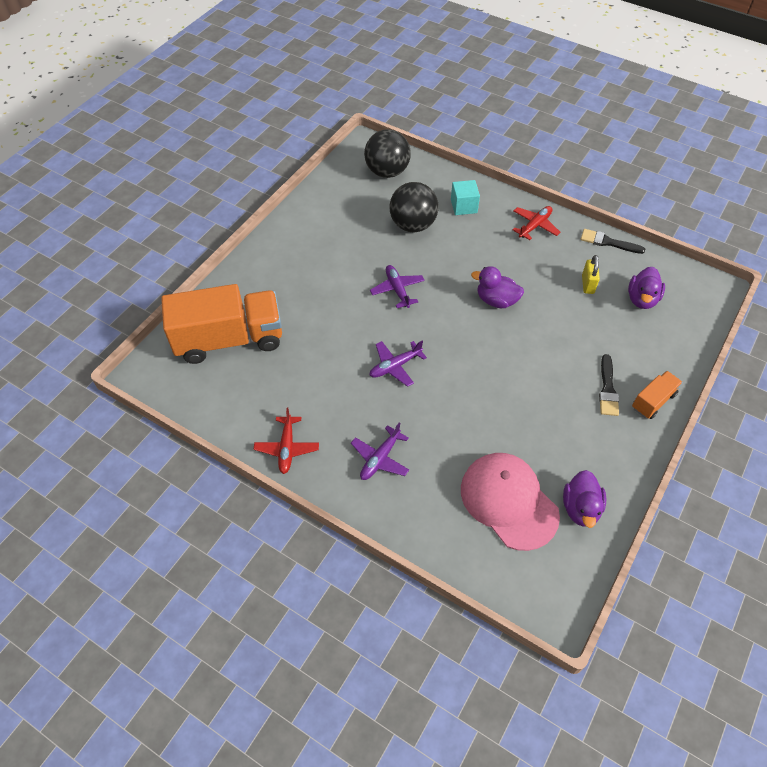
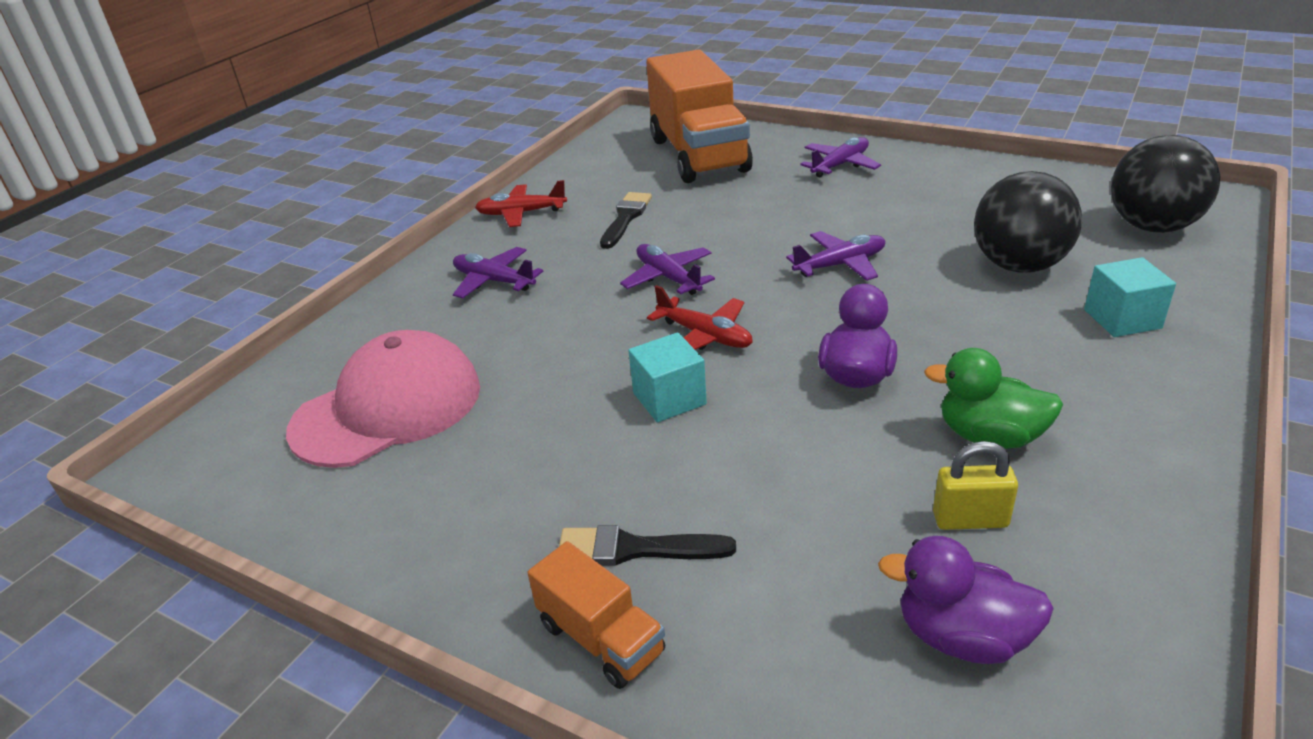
camera: 90 degrees right, 20 degrees down
(275, 269) = (840, 165): none -> purple plane
(509, 372) = (669, 399): none -> turquoise cube
(535, 226) = (1133, 424): red plane -> red plane (705, 336)
(540, 267) = (989, 436): none -> green duck
(580, 508) = (347, 499): purple duck -> none
(608, 242) = (1165, 567): black brush -> black brush (625, 218)

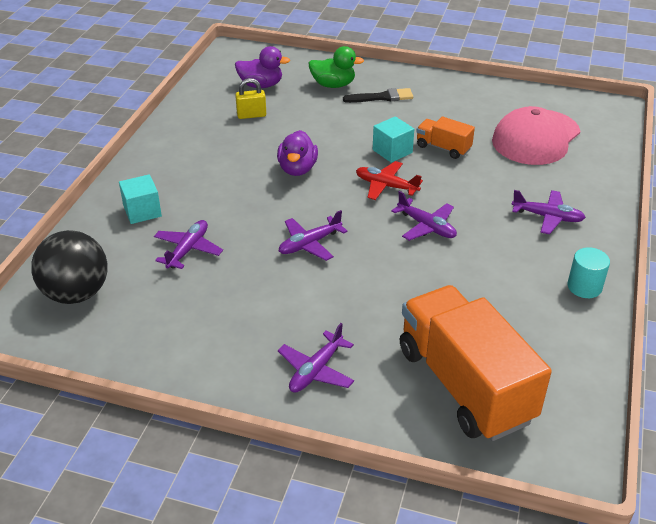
camera: 165 degrees right, 5 degrees up
(521, 213) = (584, 287): red plane -> turquoise cylinder
(601, 638) = (382, 75): orange truck -> orange truck (443, 148)
(625, 218) = (489, 285): black brush -> none
(989, 436) = (236, 145): green duck -> green duck (333, 85)
(1018, 265) = (188, 249): black ball -> purple plane

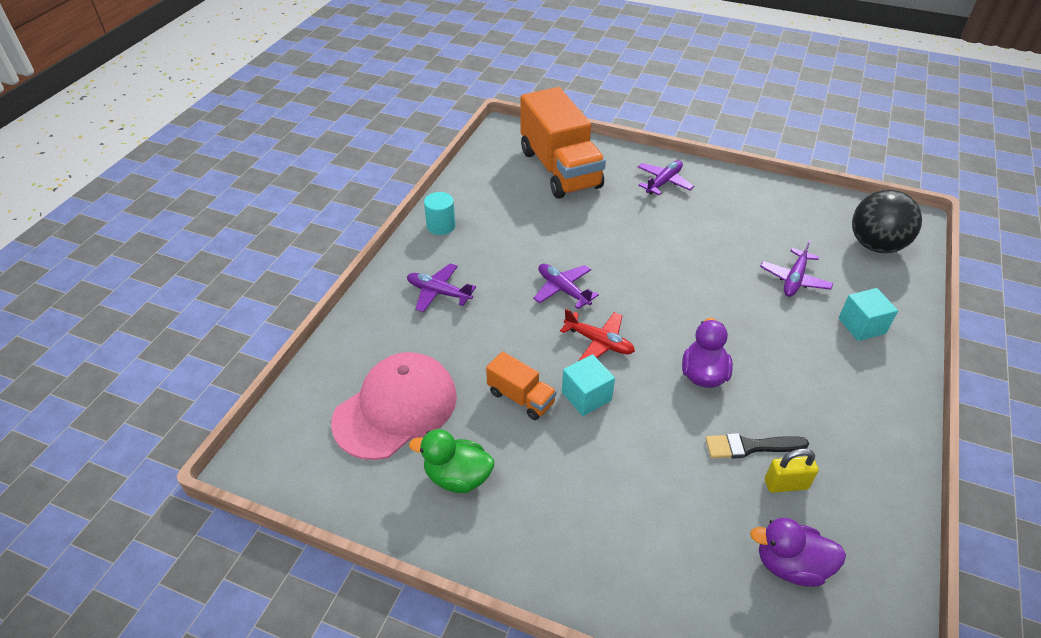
camera: 175 degrees left, 5 degrees up
(309, 244) = (678, 278): purple plane -> none
(333, 85) = (668, 556): green duck -> green duck (457, 477)
(382, 97) = (590, 514): black brush -> black brush (750, 447)

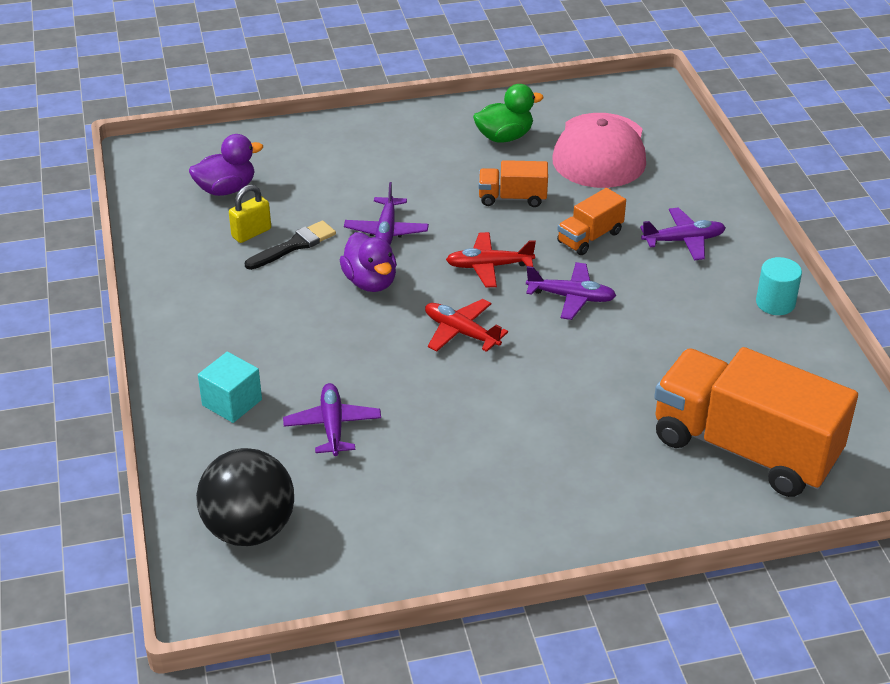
camera: 145 degrees right, 5 degrees down
(500, 328) = (590, 237): none -> orange truck
(586, 396) = (459, 222): turquoise cube -> none
(663, 182) = (592, 497): purple plane -> purple plane (386, 231)
(663, 301) = (461, 332): none -> red plane

